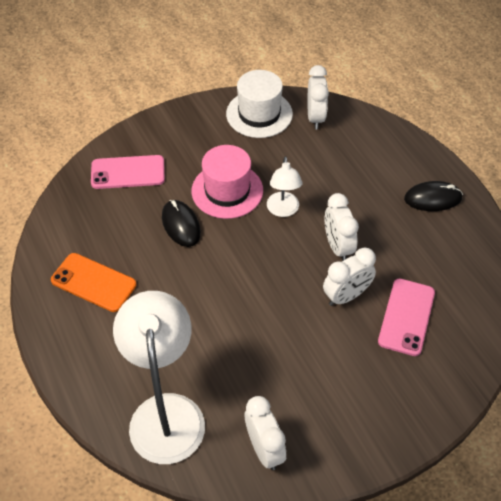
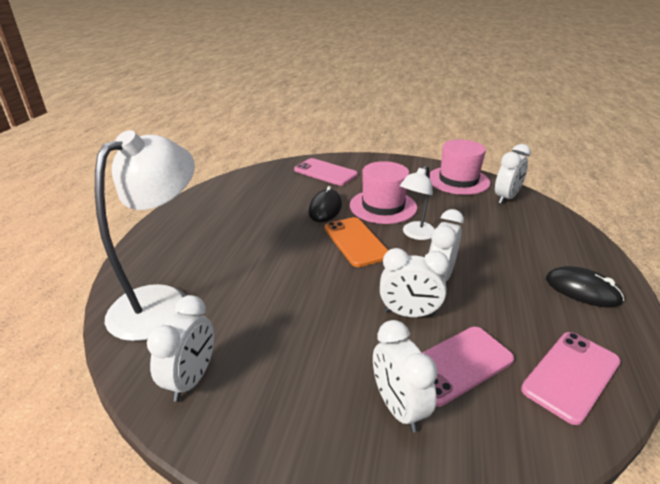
camera: 40 degrees right, 20 degrees down
(93, 282) = (228, 209): orange phone -> orange phone (356, 242)
(259, 114) = (458, 180): white hat -> pink hat
(400, 372) = (398, 408): none -> white clock
(469, 279) = (571, 375): none -> pink phone

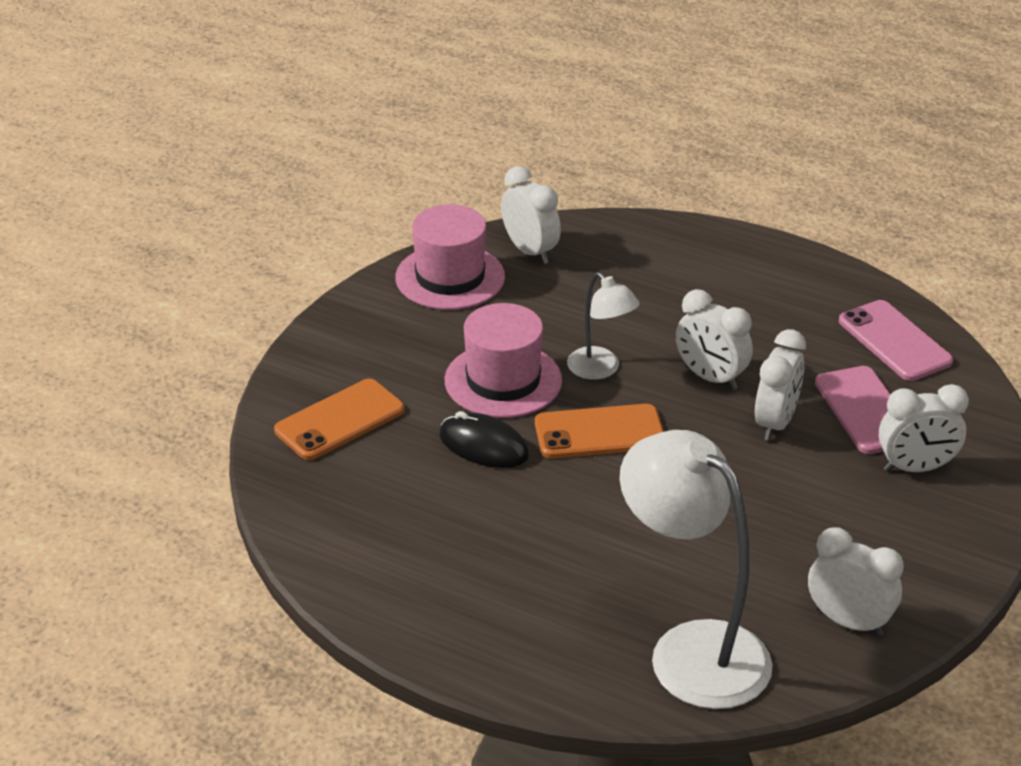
camera: 75 degrees left, 5 degrees up
(325, 172) = (340, 420): pink phone -> orange phone
(582, 290) = (768, 278): black mouse -> none

